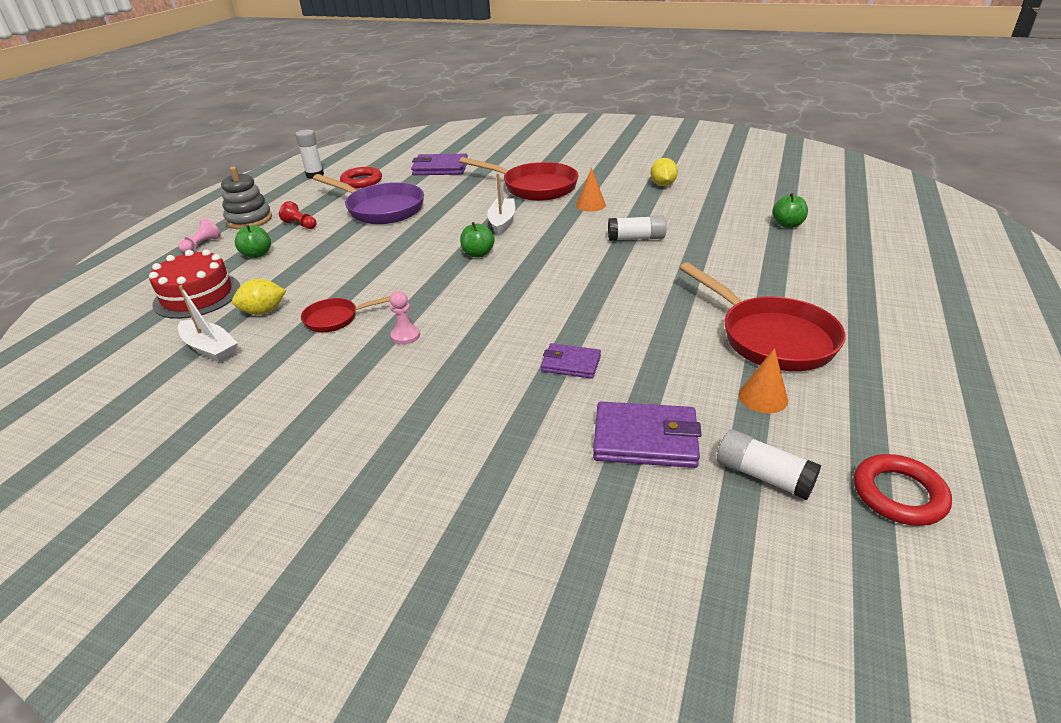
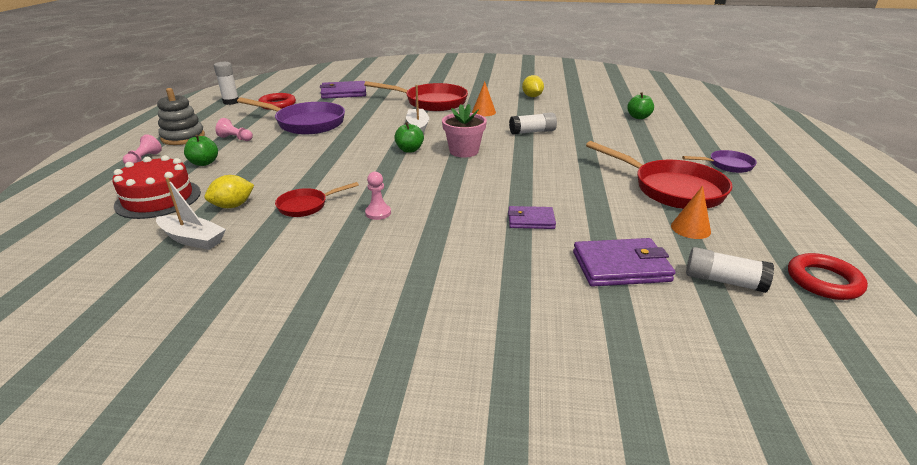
camera: 15 degrees left, 5 degrees down
(300, 225) = (235, 138): red pawn -> pink pawn
(539, 260) = (464, 151): none -> pink flower pot
(868, 308) = (727, 165): none -> purple pan

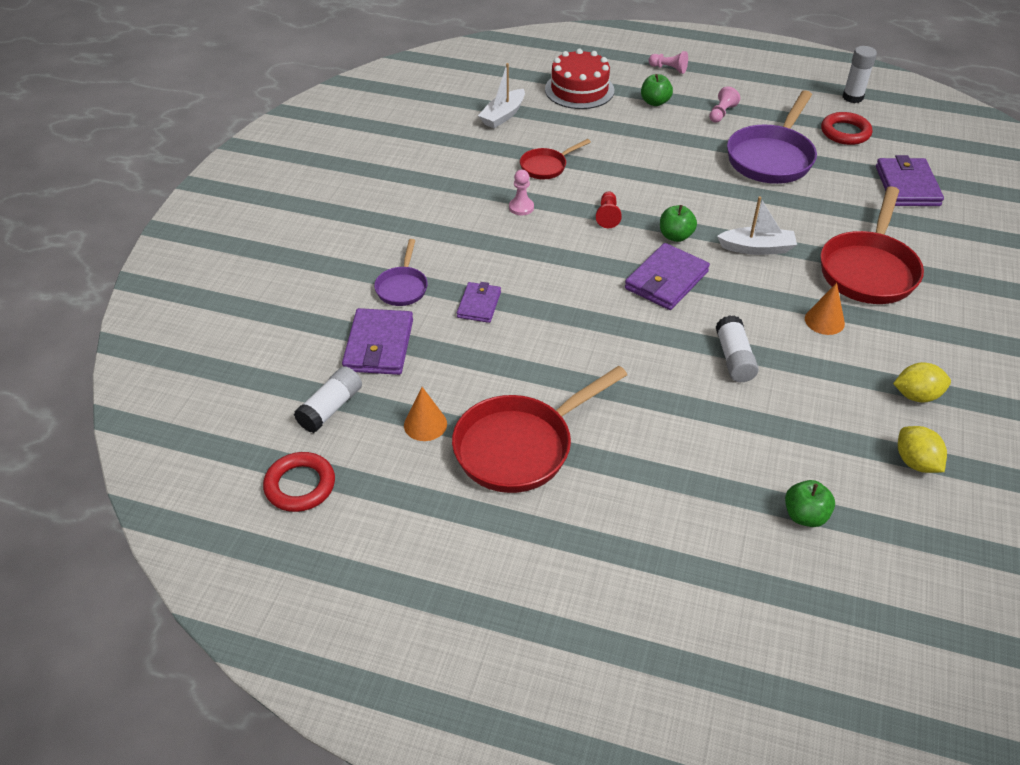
camera: 100 degrees right, 15 degrees up
(183, 137) = (726, 81): grey stacking toy -> none
(233, 206) = (556, 128): yellow lemon -> yellow lemon (915, 462)
(306, 206) = (546, 166): red pan -> red pan turned 105 degrees counterclockwise
(387, 174) = (607, 216): none -> red pawn
(464, 151) = (666, 280): pink flower pot -> purple wallet
(727, 165) = (582, 546): purple pan -> purple pan (402, 287)

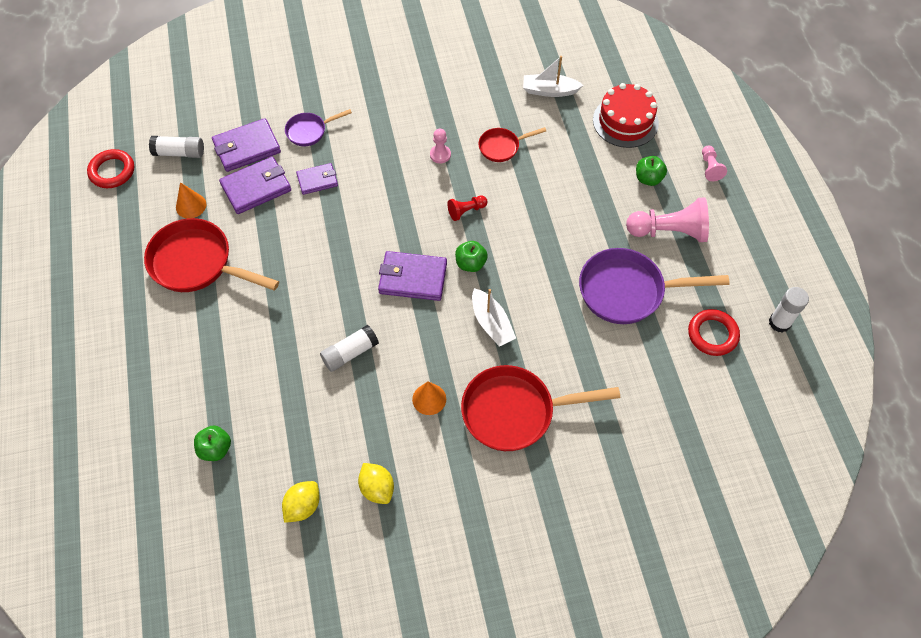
camera: 60 degrees right, 15 degrees up
(546, 166) = (502, 147): red pan -> red pan turned 45 degrees counterclockwise
(721, 113) = (669, 231): pink pawn -> pink pawn, size x1.97
(907, 186) = (661, 408): purple wallet -> purple wallet (256, 187)

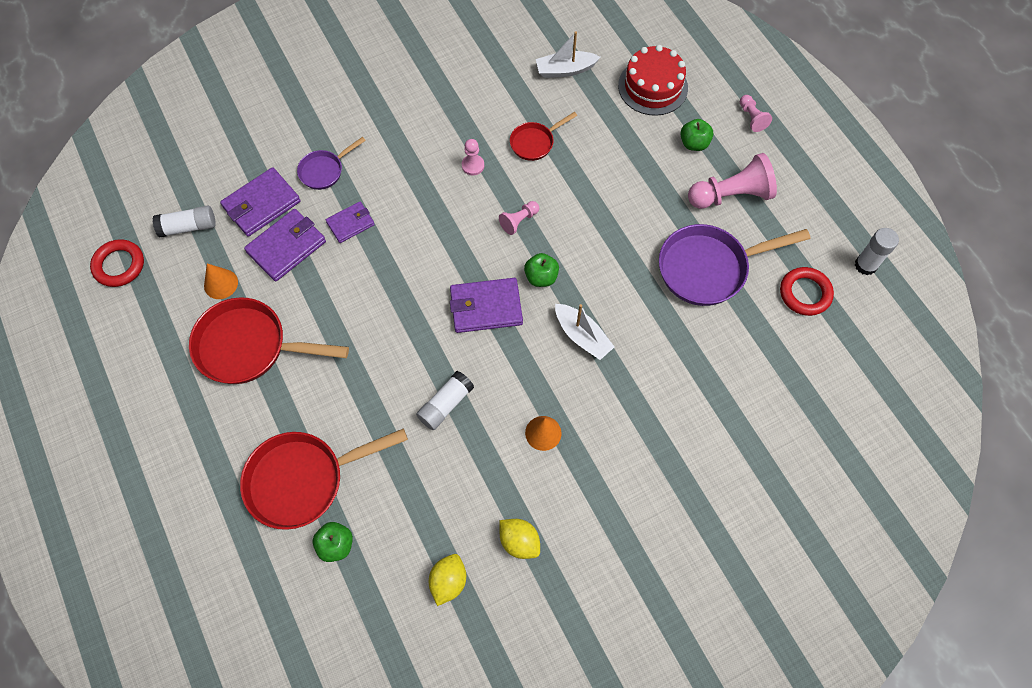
camera: 15 degrees left, 5 degrees up
(466, 211) = (519, 221): red pawn -> pink pawn
(515, 412) = (634, 424): red pan -> red pan (303, 480)

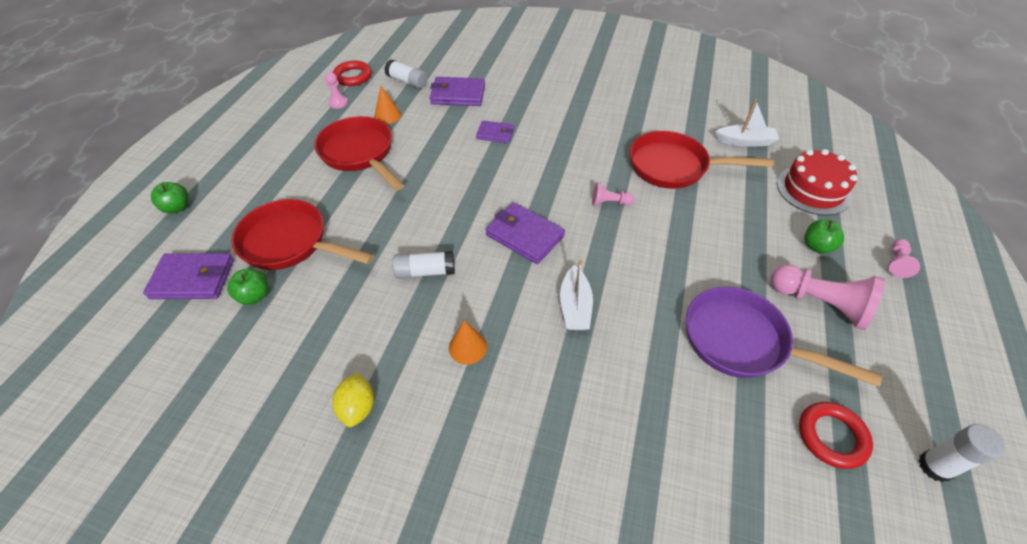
camera: 45 degrees right, 15 degrees down
(286, 247) = (444, 121): purple wallet -> purple wallet (193, 279)
(324, 171) = (513, 100): purple pan -> none
(448, 581) = (280, 386): yellow lemon -> none
(473, 165) = (612, 153): pink pawn -> pink pawn (338, 103)
(535, 142) = (674, 167): red pan -> red pan, size x1.91
(541, 277) = (586, 246): green apple -> green apple (177, 207)
(565, 70) = (745, 141): white boat -> white boat turned 150 degrees clockwise

